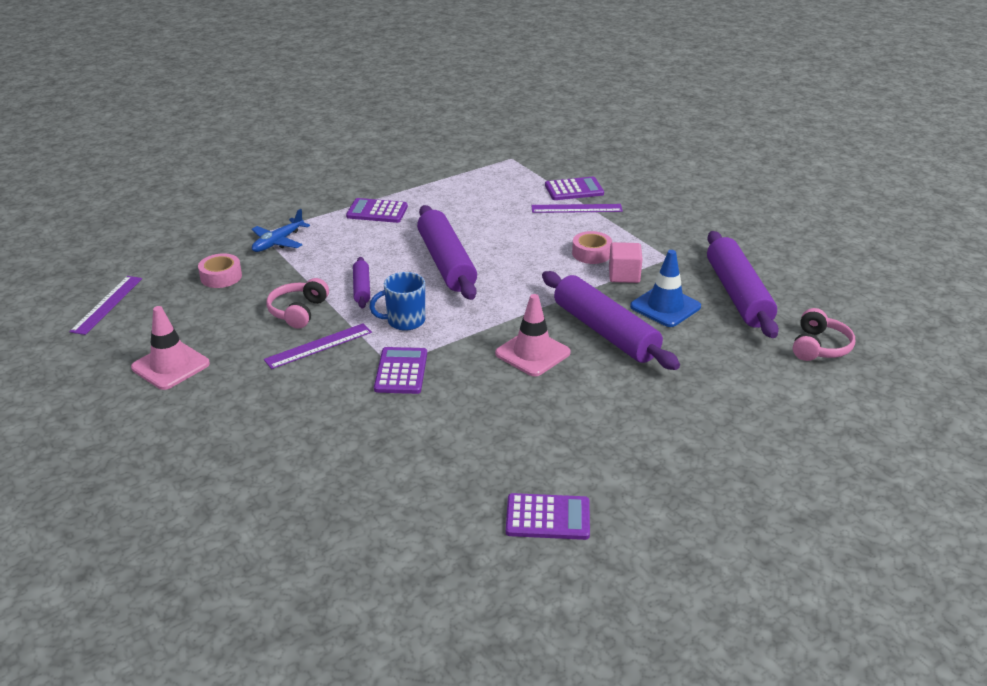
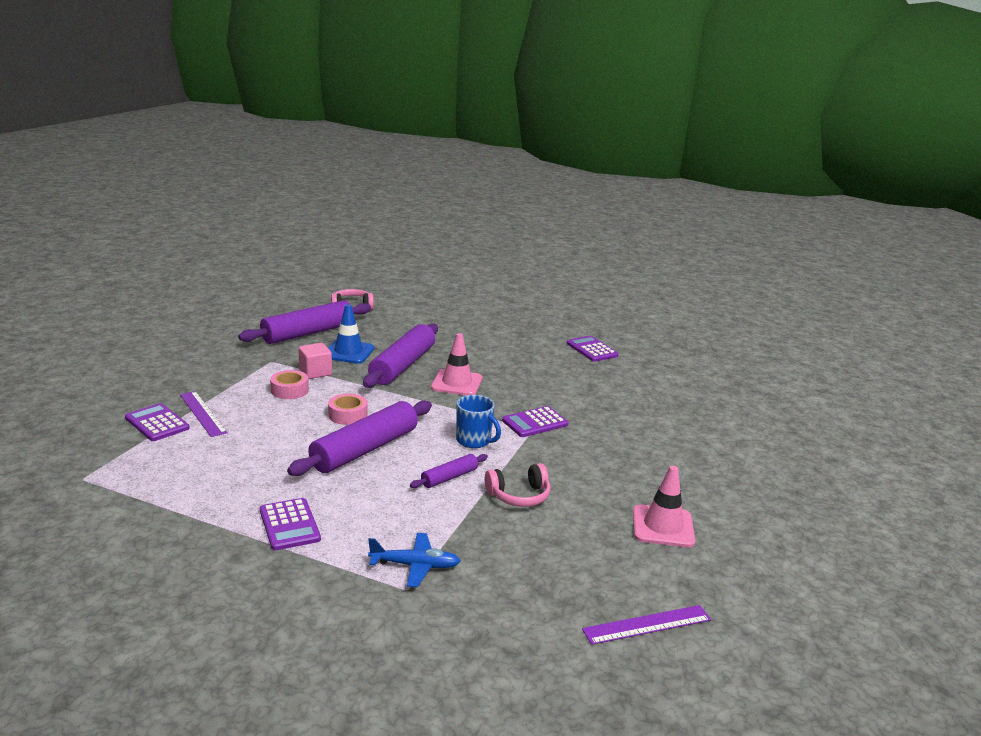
camera: 125 degrees left, 10 degrees down
(221, 277) = (517, 571): pink tape -> pink tape (348, 415)
(318, 346) = (550, 466): purple ruler -> none

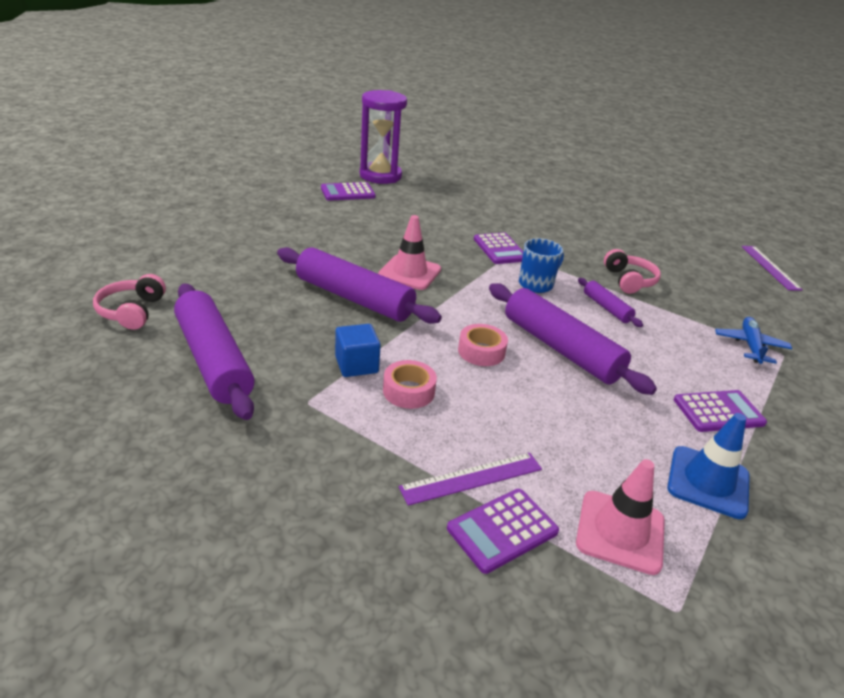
camera: 80 degrees left, 10 degrees up
(315, 372) = (356, 365): pink cube -> blue cube
(348, 352) = (299, 332): blue traffic cone -> blue traffic cone (708, 482)
(648, 360) = (380, 176): none -> purple hourglass
(663, 526) = (654, 235): pink traffic cone -> pink traffic cone (620, 532)

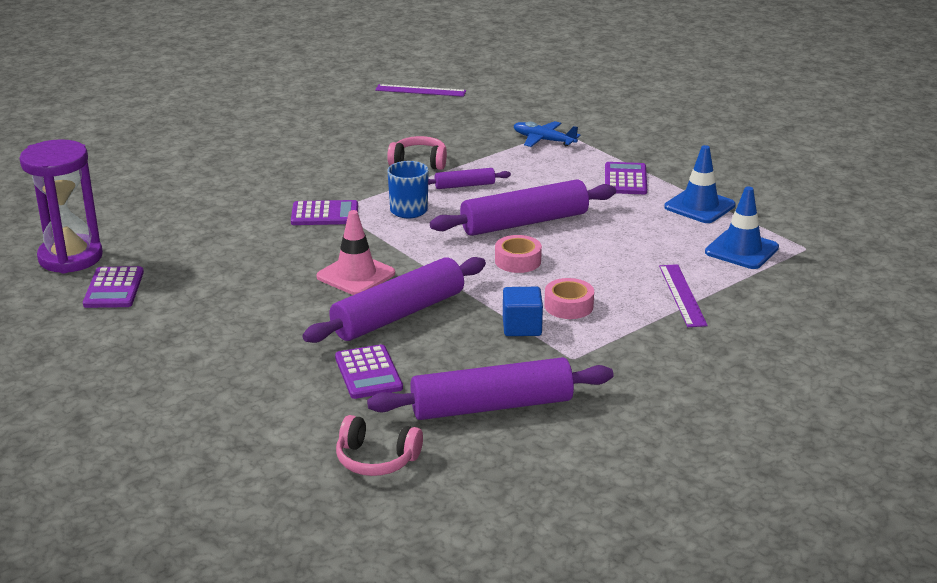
camera: 70 degrees left, 5 degrees down
(502, 530) = (735, 293): purple calculator -> purple calculator (368, 373)
(620, 532) = (741, 250): pink traffic cone -> blue traffic cone

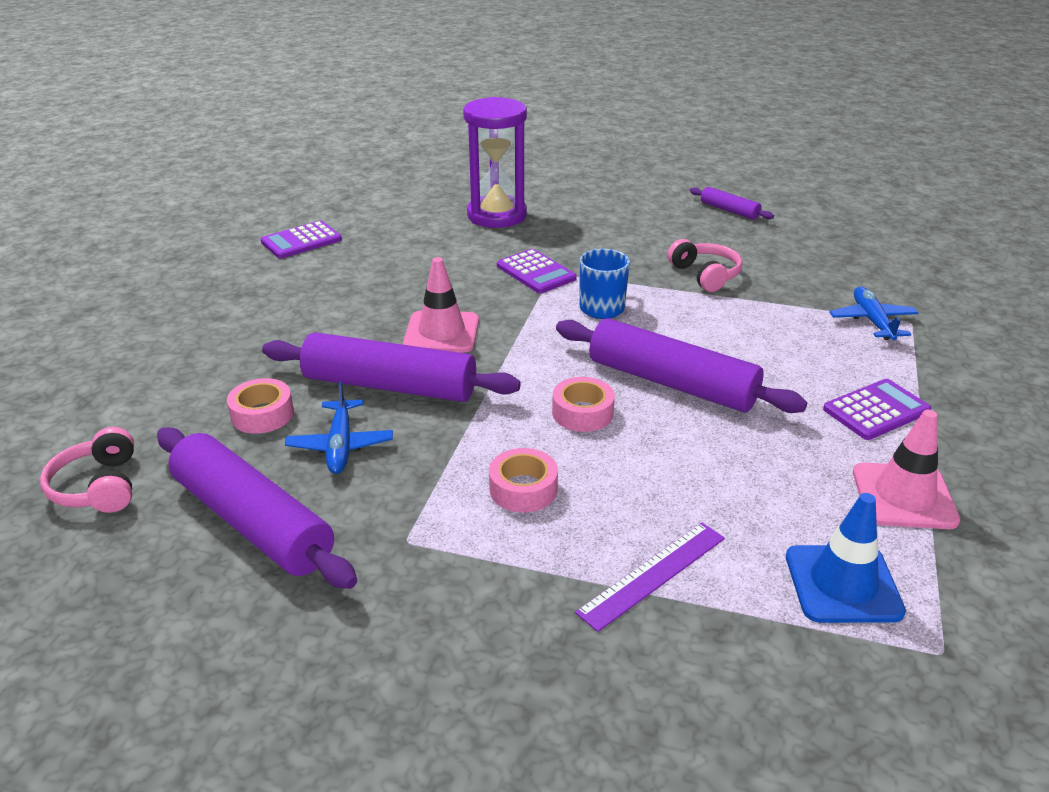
camera: 55 degrees right, 5 degrees up
(70, 257) = (332, 207): purple hourglass -> purple hourglass (497, 215)
(368, 373) = (262, 414): purple calculator -> pink tape
(420, 90) = (848, 218): purple ruler -> none
(446, 353) = (340, 445): none -> blue plane
(464, 185) = (697, 317): purple rolling pin -> purple rolling pin (729, 210)
(522, 327) = (441, 474): blue cube -> none
(699, 206) = (904, 496): blue traffic cone -> pink traffic cone

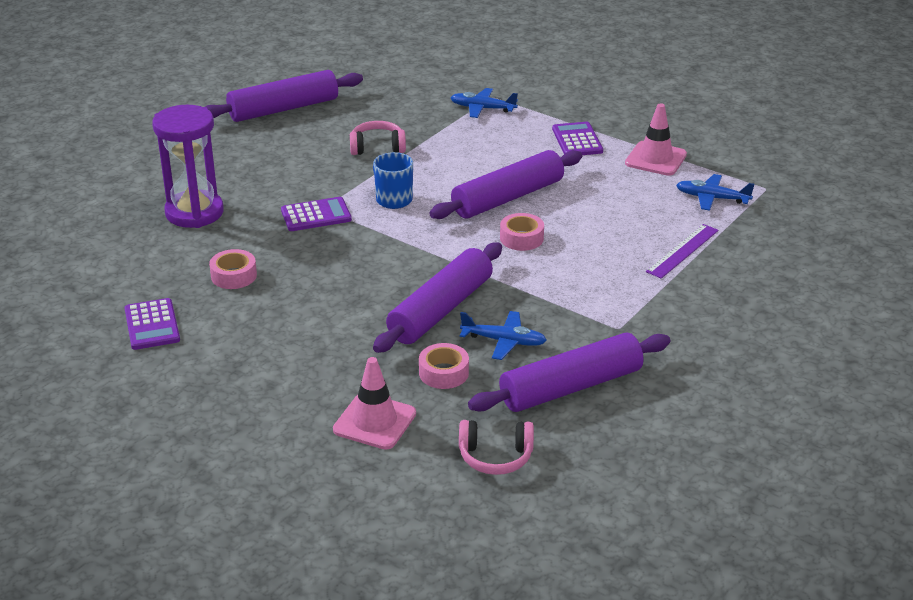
camera: 70 degrees left, 0 degrees up
(441, 332) = (379, 275): pink traffic cone -> pink traffic cone (374, 422)
(523, 489) = (589, 277): pink tape -> pink tape (234, 276)
(653, 574) = (682, 251): purple ruler -> purple ruler turned 60 degrees clockwise
(729, 210) = (283, 109): purple rolling pin -> purple rolling pin, size x2.04
(842, 584) = (712, 198): blue traffic cone -> blue plane

